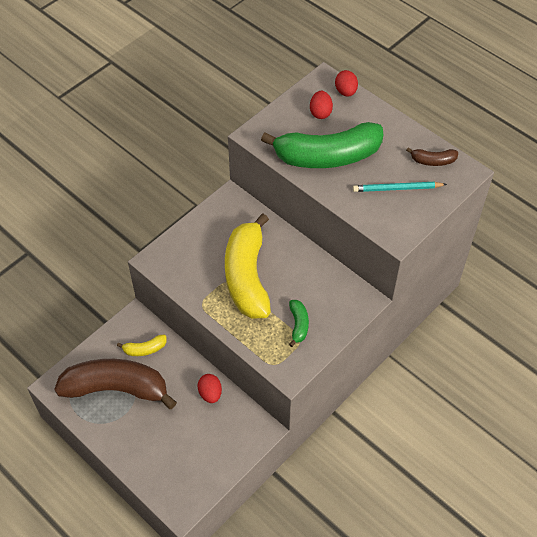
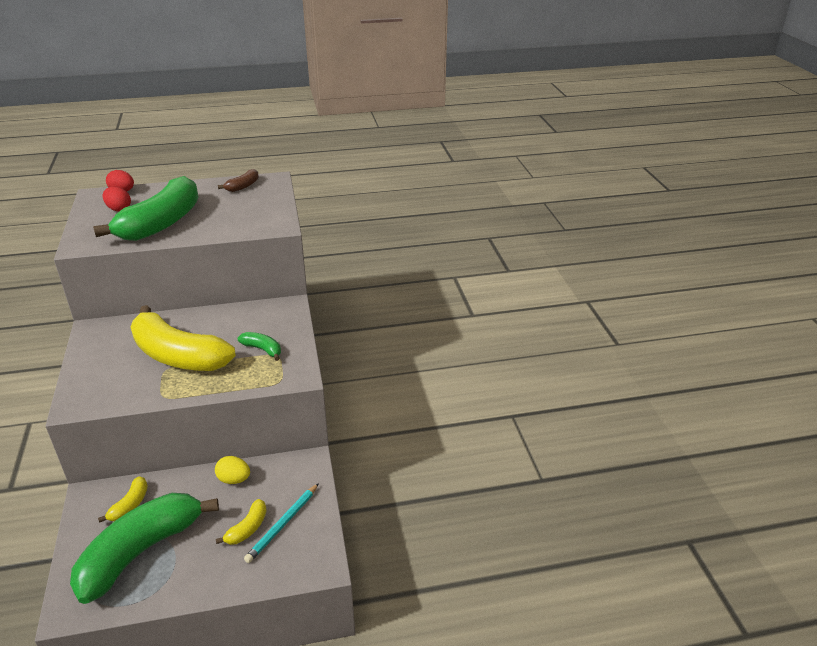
camera: 55 degrees left, 20 degrees down
(116, 388) = (141, 552): brown banana -> green banana
(177, 437) = (247, 528): none -> yellow banana
(210, 393) = (234, 479): red egg -> yellow egg
(397, 189) = (240, 209): turquoise pencil -> turquoise pencil (283, 524)

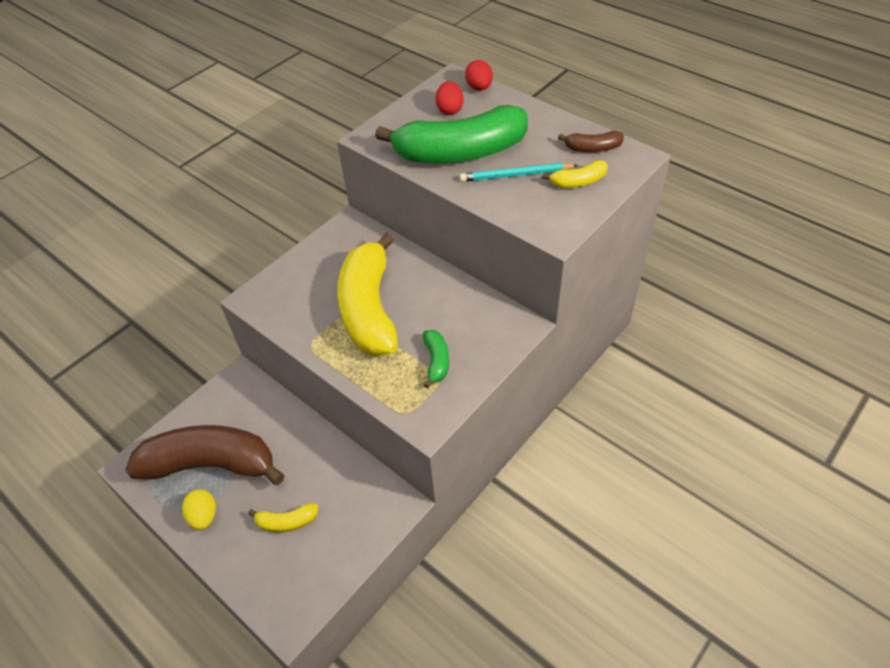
camera: 55 degrees right, 15 degrees up
(130, 505) = (249, 413): yellow banana -> yellow banana (578, 182)
(141, 552) = (211, 464): green banana -> brown banana
(234, 479) = (331, 462): yellow egg -> yellow egg (204, 516)
(283, 524) = (311, 547): turquoise pencil -> turquoise pencil (516, 175)

